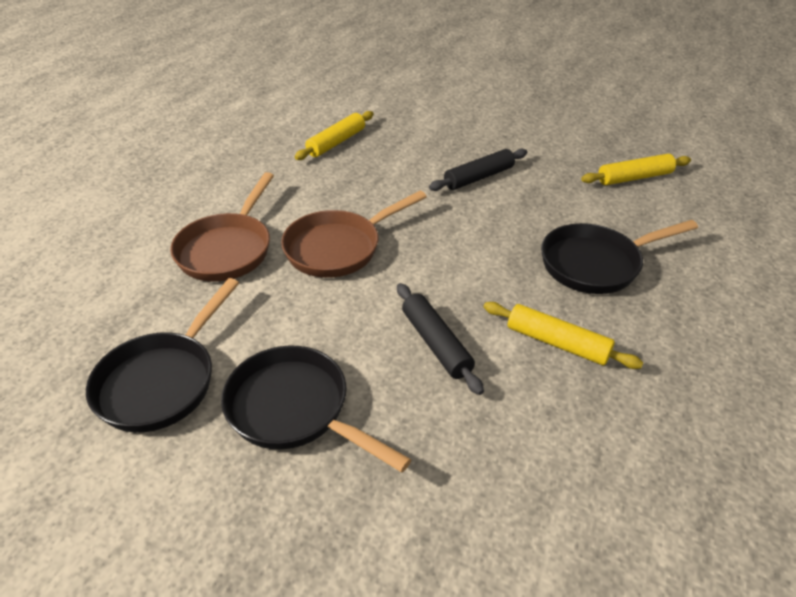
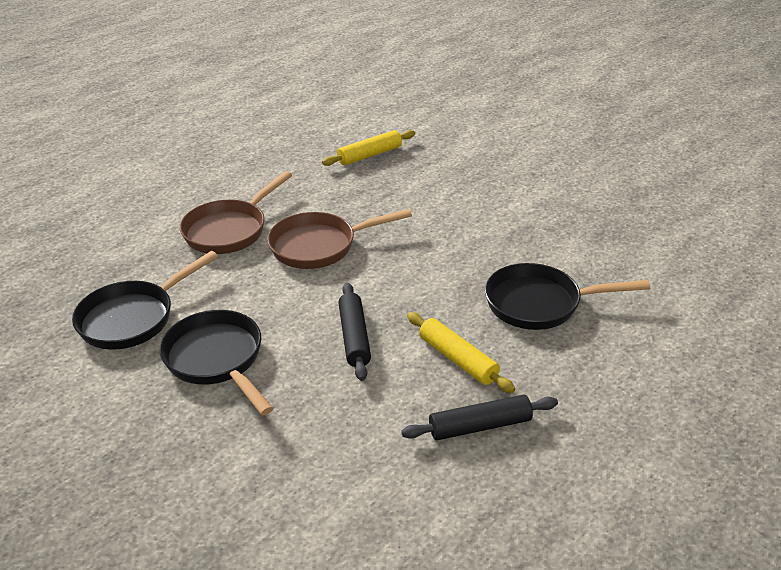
camera: 20 degrees right, 5 degrees down
(479, 177) = (481, 208): black rolling pin -> black rolling pin (480, 426)
(634, 177) = (636, 234): yellow rolling pin -> none

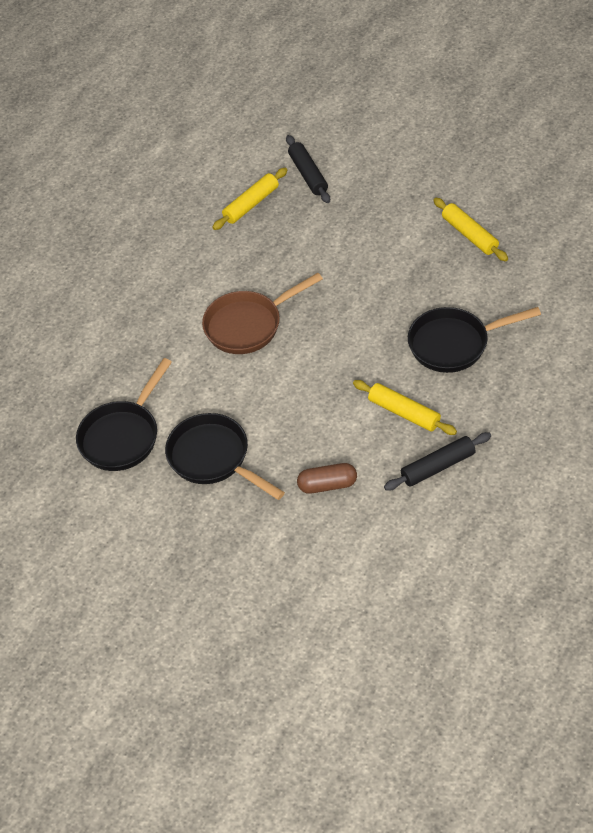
camera: 10 degrees left, 15 degrees up
(229, 230) = (159, 325): brown pan -> none
(335, 416) = (327, 485): none -> brown capsule
(354, 337) = (315, 411): black rolling pin -> black rolling pin (308, 174)
(585, 212) = (469, 235): none -> yellow rolling pin

